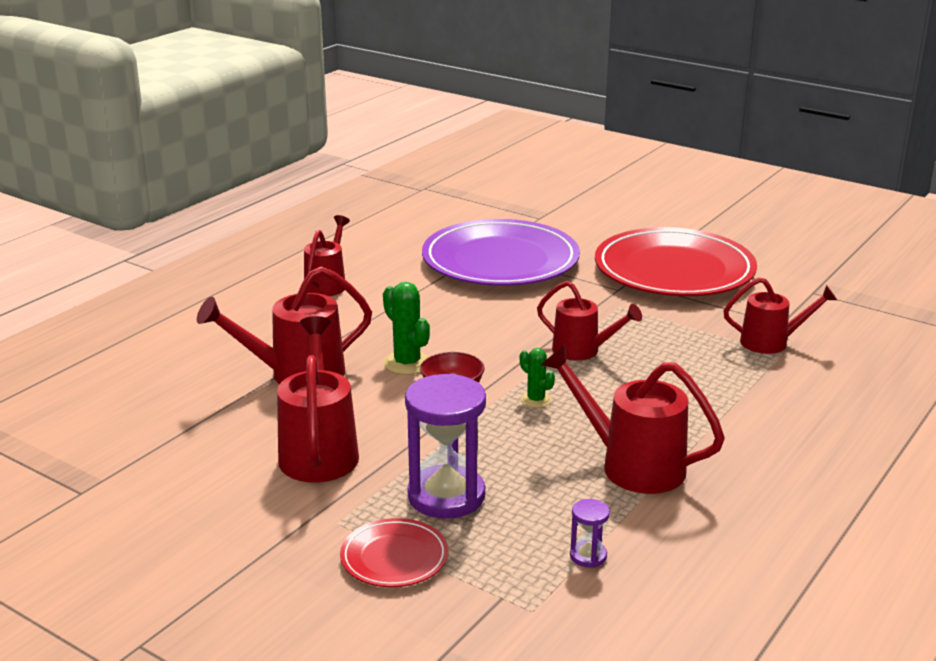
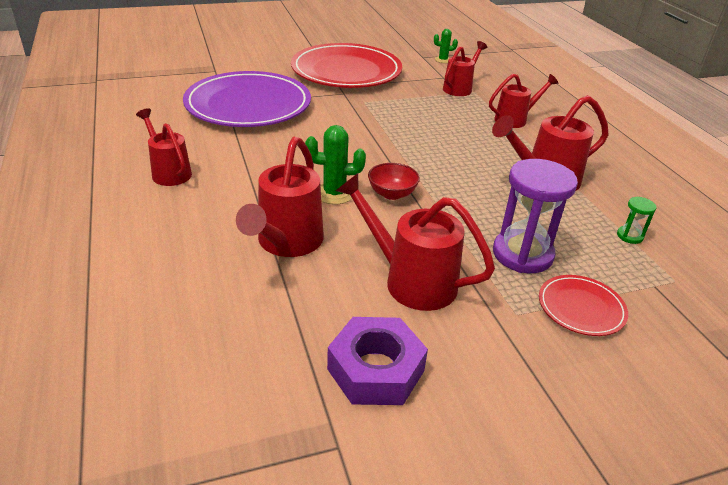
camera: 55 degrees left, 10 degrees up
(179, 477) = (376, 370): none -> purple nut
(536, 400) = (439, 173): green cactus -> green cactus (443, 60)
(582, 351) = (401, 134): red watering can -> red watering can (515, 119)
(588, 556) = (629, 236): purple hourglass -> green hourglass

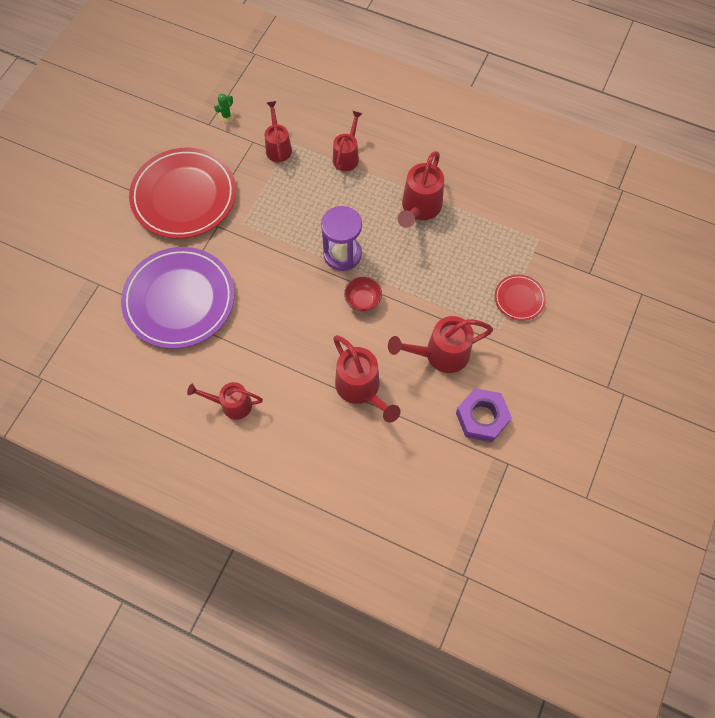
camera: 45 degrees left, 30 degrees up
(334, 193) = (336, 330): green cactus -> none
(522, 254) = (466, 285): purple hourglass -> purple hourglass (342, 254)
(629, 236) = (496, 221): green hourglass -> none

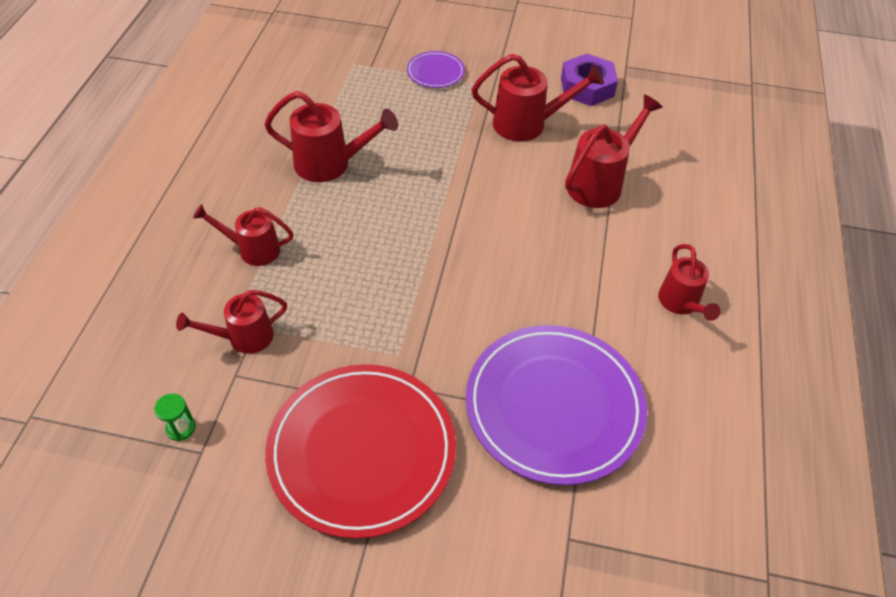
camera: 105 degrees left, 15 degrees down
(226, 116) = (181, 428): green cactus -> green hourglass
(342, 254) = (420, 229): purple hourglass -> none
(363, 300) = (482, 198): red bowl -> none
(440, 354) = (527, 124): red watering can -> red watering can turned 60 degrees counterclockwise
(519, 298) = (435, 72): red plate -> purple plate

